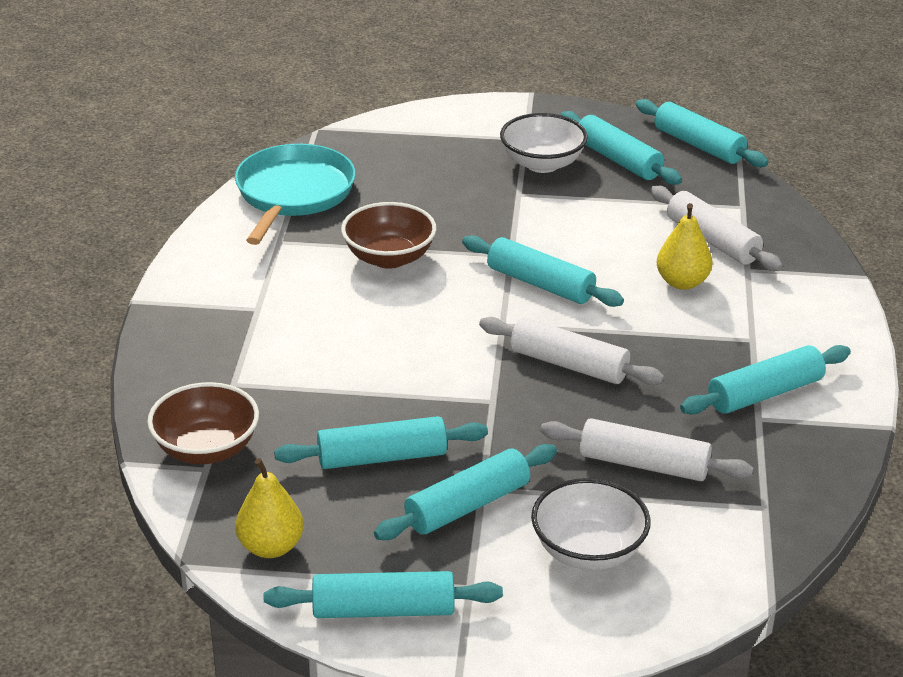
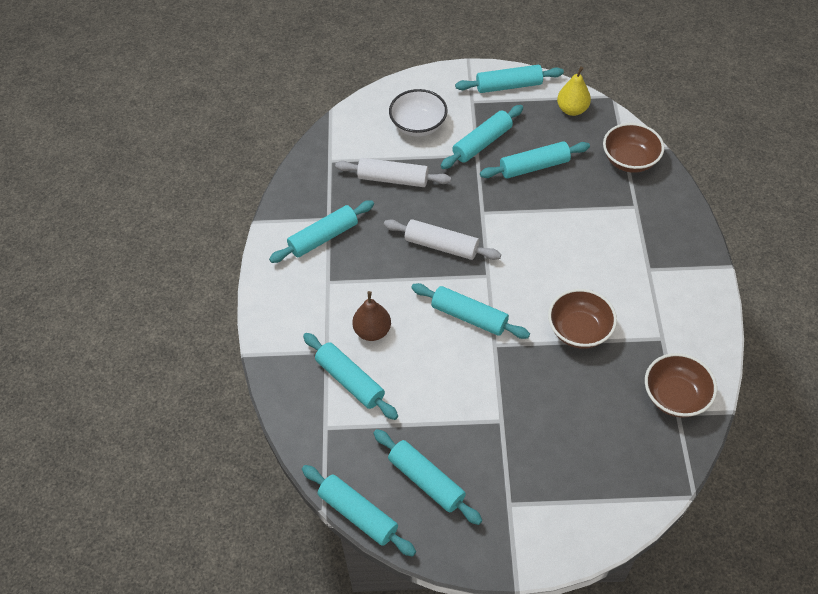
camera: 175 degrees right, 20 degrees up
(293, 193) = (675, 396): turquoise pan -> brown bowl
(542, 164) = (489, 466): white bowl -> none
(682, 282) = (372, 331): yellow pear -> brown pear
(712, 240) = (350, 380): white rolling pin -> turquoise rolling pin

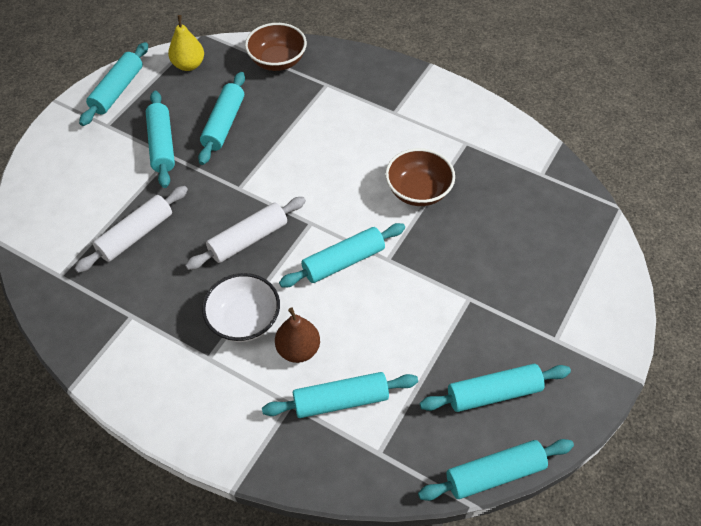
camera: 60 degrees left, 0 degrees up
(323, 237) = (151, 333): turquoise rolling pin -> none
(418, 125) = (92, 180): white bowl -> white bowl (244, 320)
(675, 396) = (525, 166): brown bowl -> none

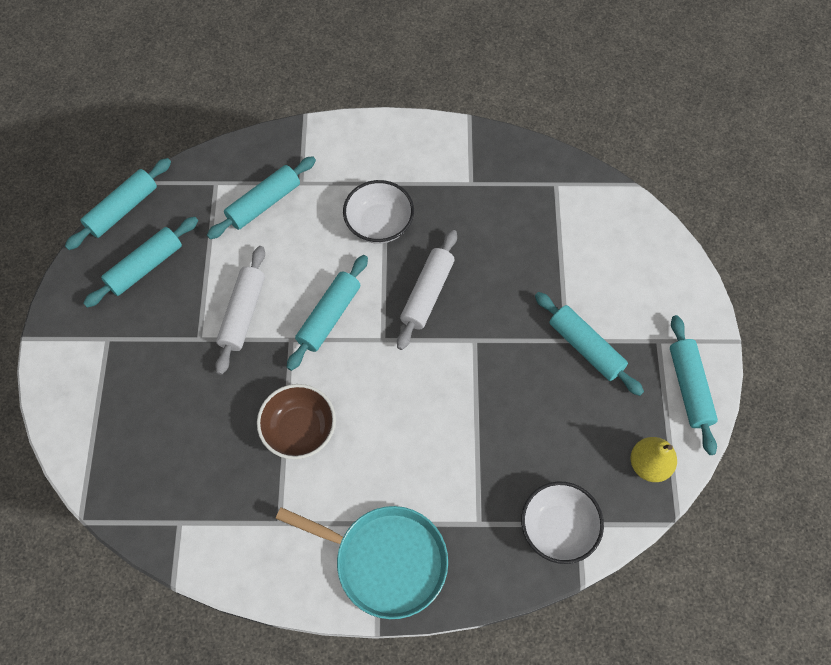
camera: 150 degrees right, 10 degrees up
(136, 235) = (527, 247): white rolling pin -> white rolling pin (243, 313)
(223, 124) = (547, 405): turquoise rolling pin -> none
(277, 61) = (558, 528): brown bowl -> white bowl
(298, 349) = (320, 223): brown pear -> none
(403, 92) = (385, 561): none -> turquoise pan

